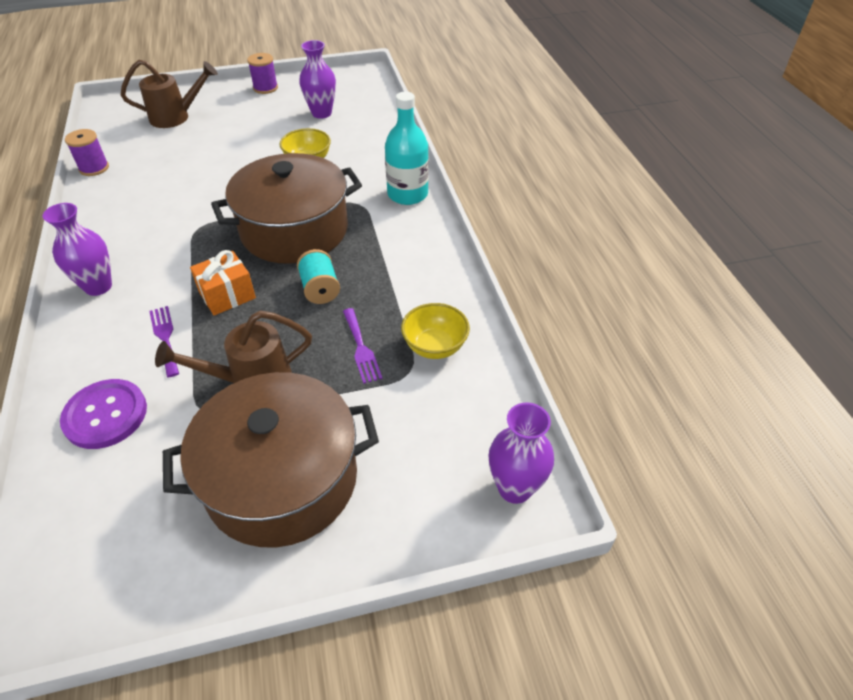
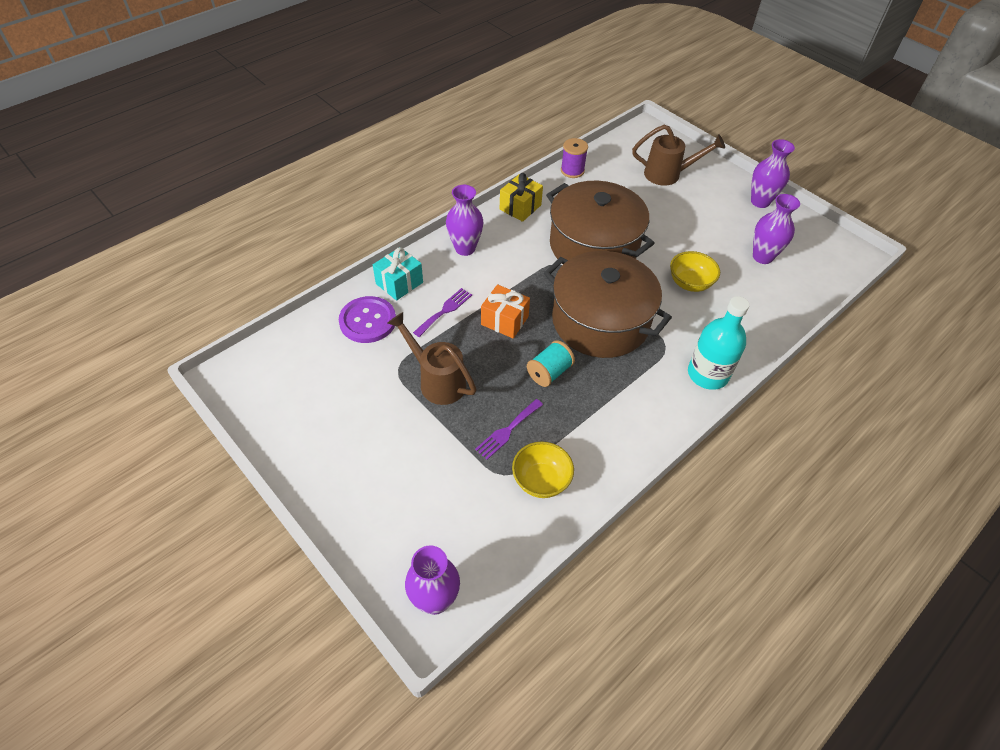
camera: 60 degrees right, 5 degrees up
(82, 363) = (399, 283): none -> turquoise gift
(94, 222) = (520, 207): none -> yellow gift
(176, 117) = (668, 174): brown watering can -> brown watering can turned 45 degrees counterclockwise
(265, 88) = (760, 201): purple spool -> purple vase
(282, 479) = (369, 443): brown pot -> brown pot (594, 246)

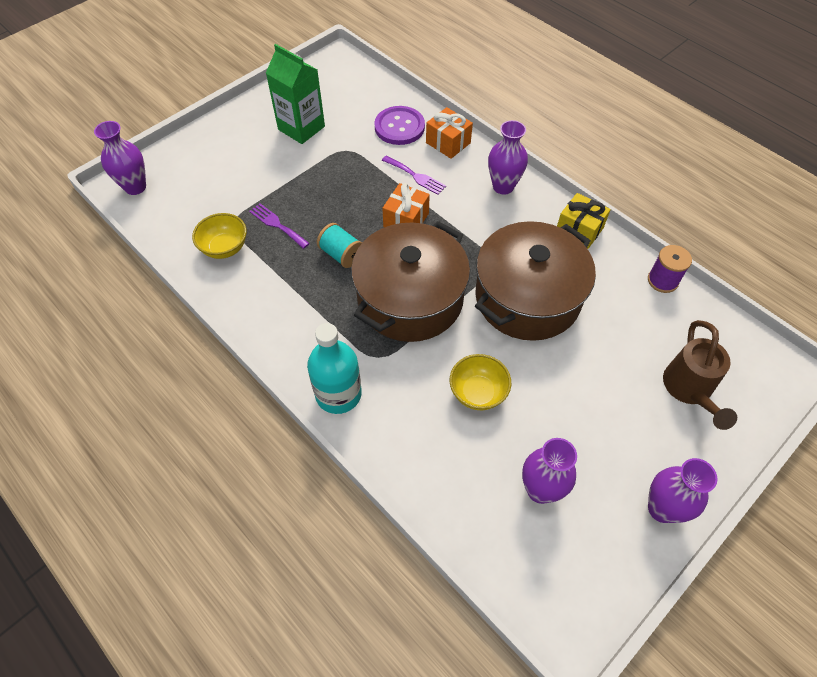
camera: 90 degrees right, 5 degrees up
(352, 413) = (301, 128): none -> green carton
(399, 283) = (448, 143): turquoise gift -> orange gift
(437, 380) = (333, 176): brown watering can -> none

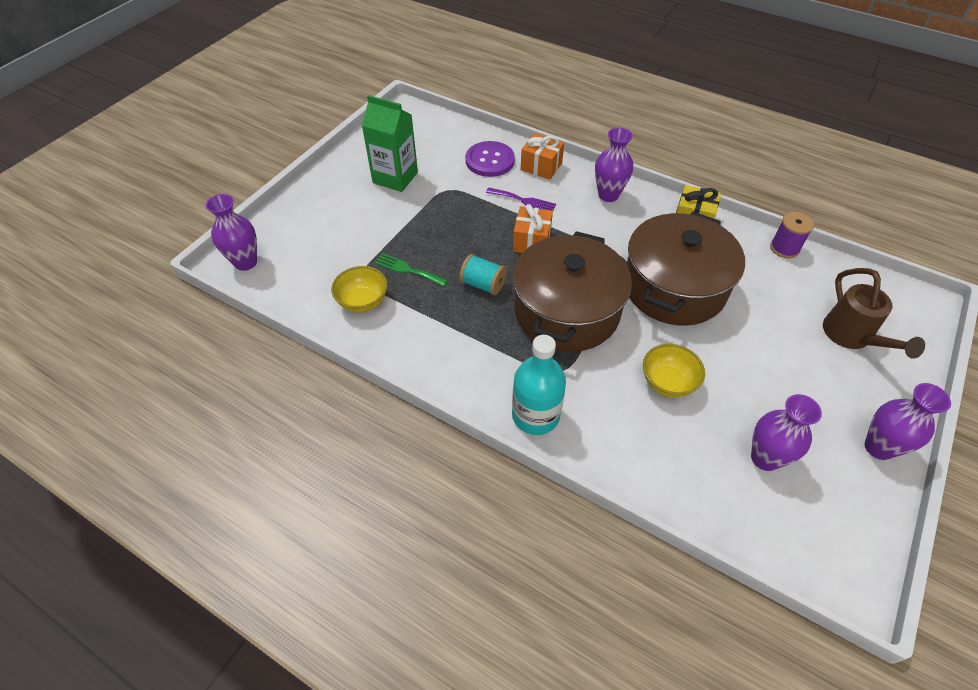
camera: 15 degrees left, 5 degrees down
(277, 224) = (408, 269): purple fork -> green fork

